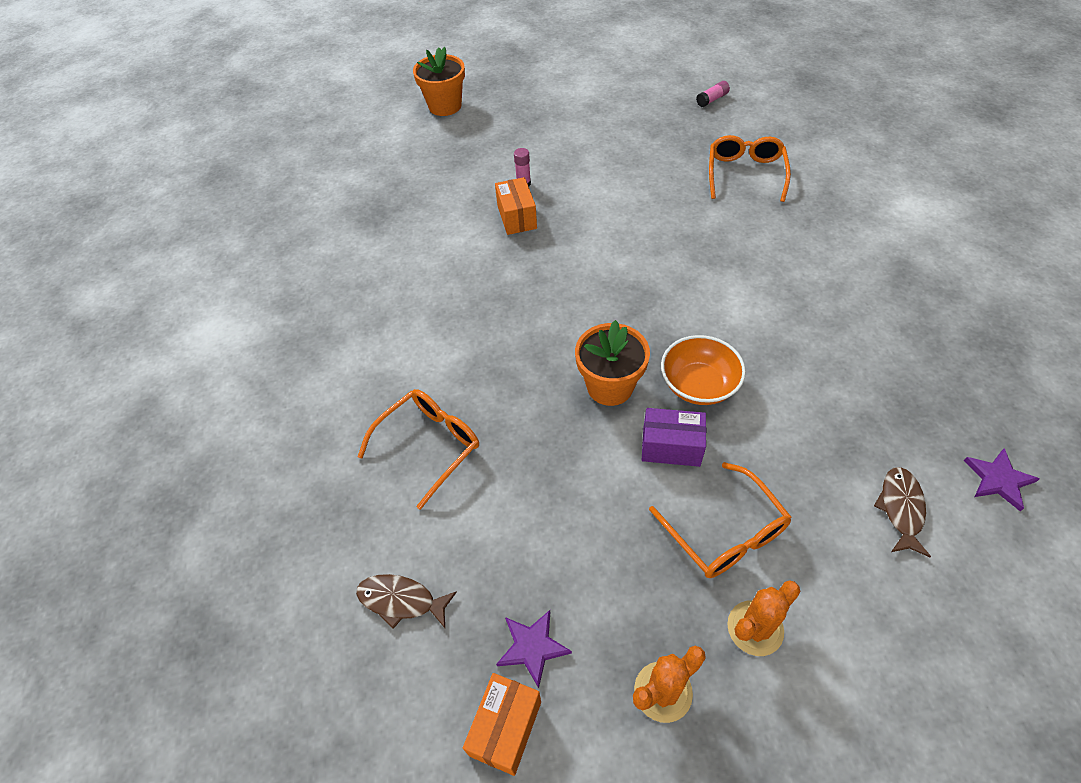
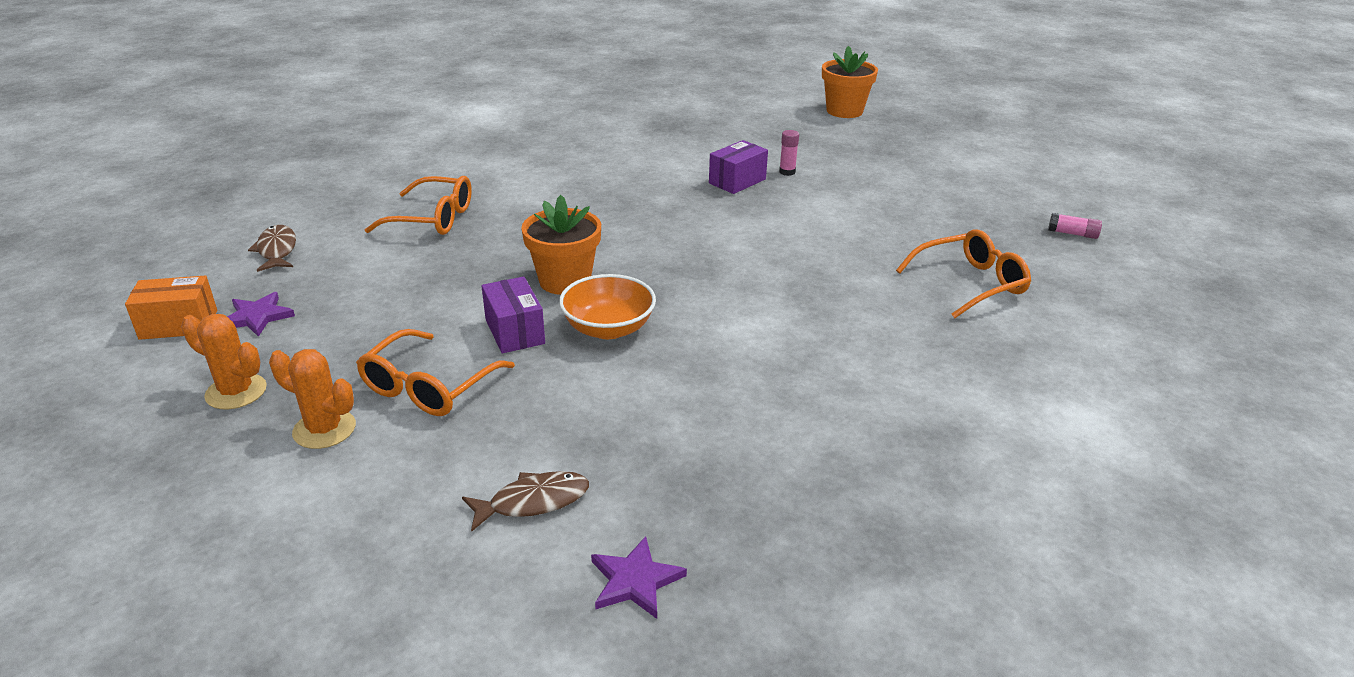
camera: 55 degrees right, 20 degrees down
(517, 217) = (737, 181): orange box -> purple box

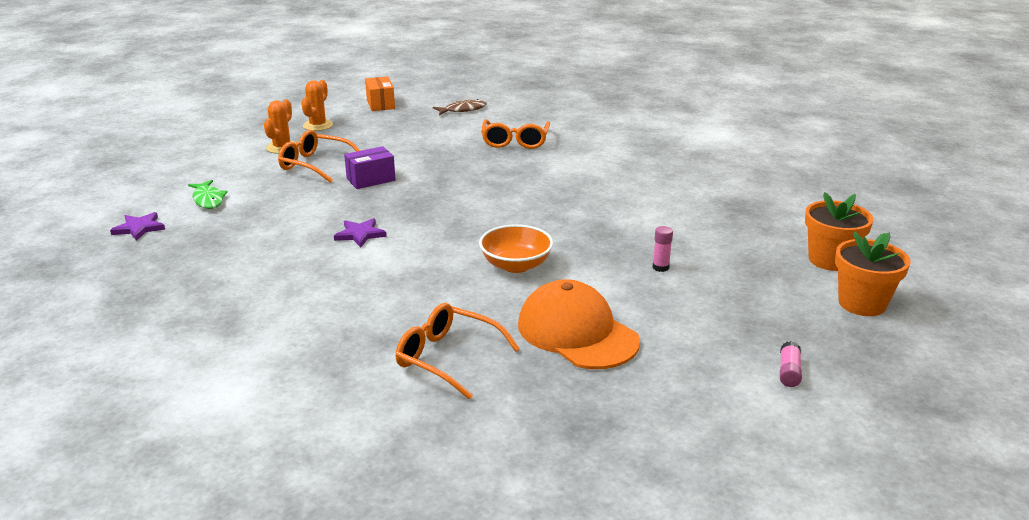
camera: 85 degrees right, 5 degrees down
(257, 317) = (388, 118): purple star -> purple star (360, 234)
(533, 502) = (208, 200): brown fish -> green fish
(565, 281) = (434, 188): orange flower pot -> orange flower pot (830, 260)
(608, 328) = (373, 206): orange bowl -> orange bowl (516, 265)
(737, 181) = (626, 243): purple box -> none
(909, 219) = (577, 332): none -> orange cap
(970, 283) = (448, 358): orange glasses -> orange glasses turned 150 degrees clockwise
(1072, 234) = (574, 443): pink glue stick -> pink glue stick (789, 372)

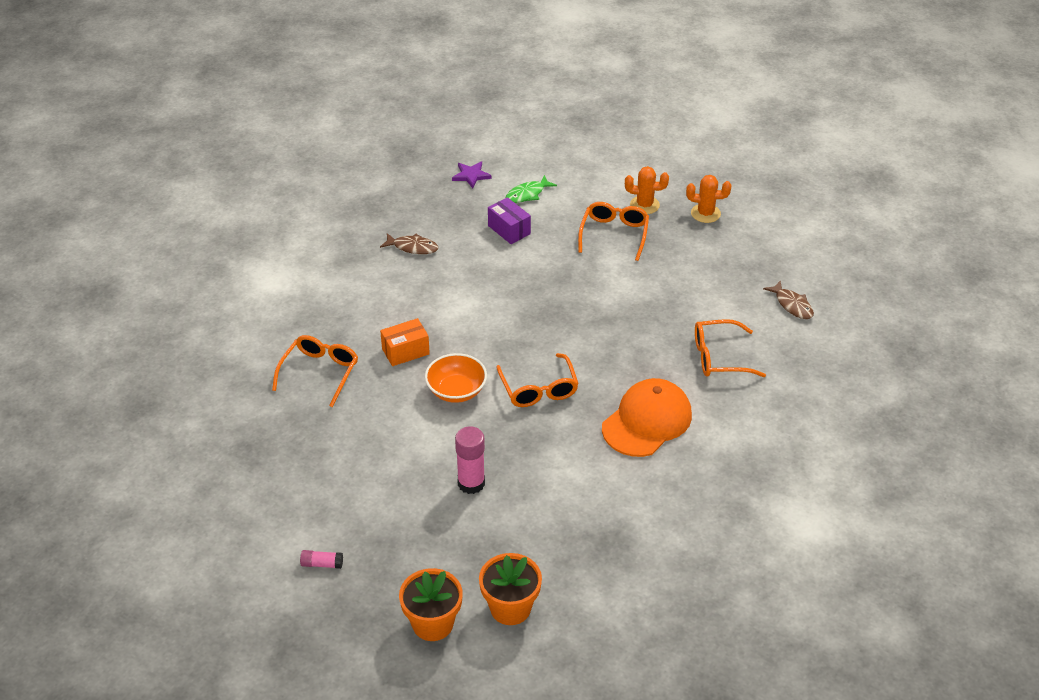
camera: 80 degrees right, 15 degrees up
(243, 275) = (413, 247): none -> brown fish
(360, 234) = (488, 292): purple star -> none
(371, 179) = (593, 275): purple box -> purple box (509, 230)
(380, 104) = (781, 242): orange box -> orange box (405, 351)
(528, 221) = (538, 389): none -> orange glasses
(577, 332) = (360, 437): orange cap -> orange cap (647, 421)
(660, 267) = (471, 483): pink glue stick -> pink glue stick, size x1.84

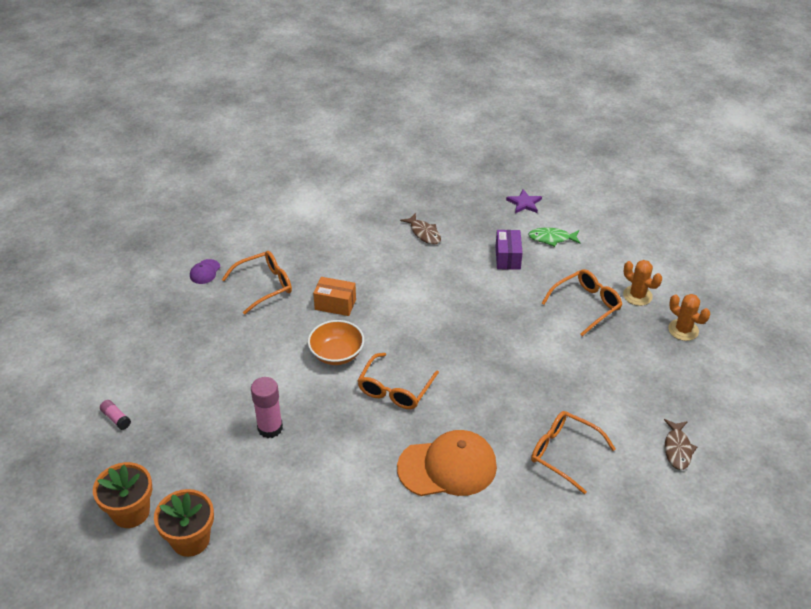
camera: 40 degrees right, 0 degrees up
(245, 393) = (205, 272): none -> purple cap

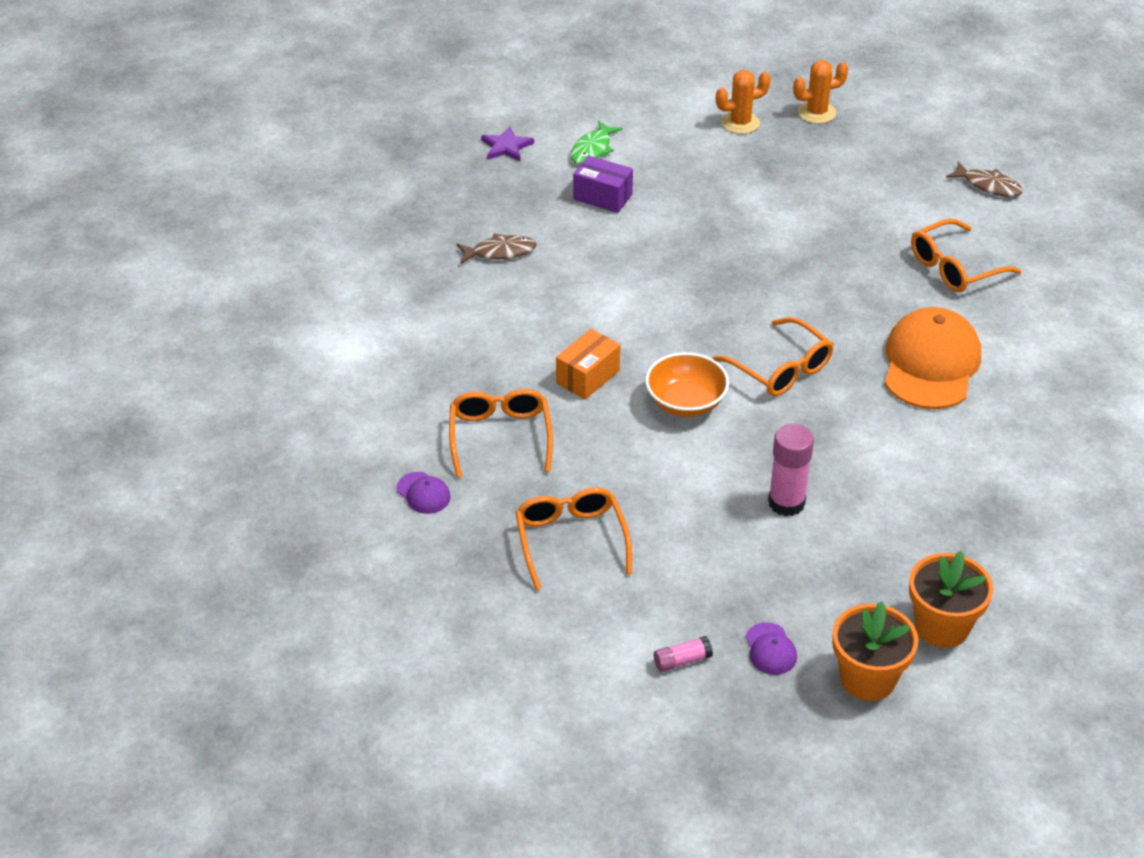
camera: 65 degrees left, 0 degrees up
(139, 457) = (770, 649): none -> purple cap
(586, 305) = (731, 166): orange glasses -> orange glasses (571, 540)

